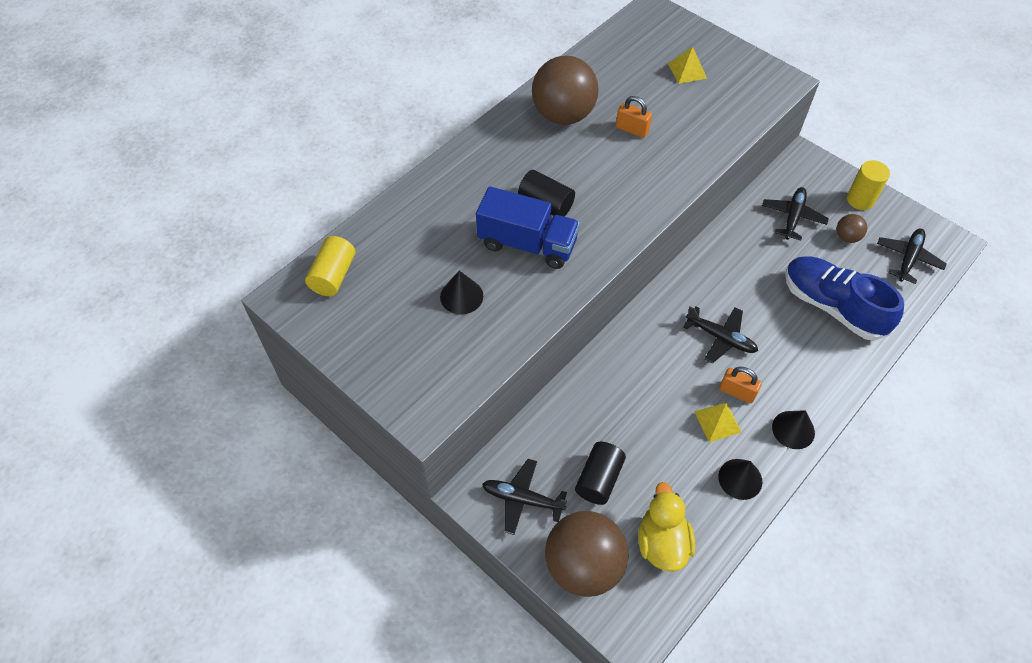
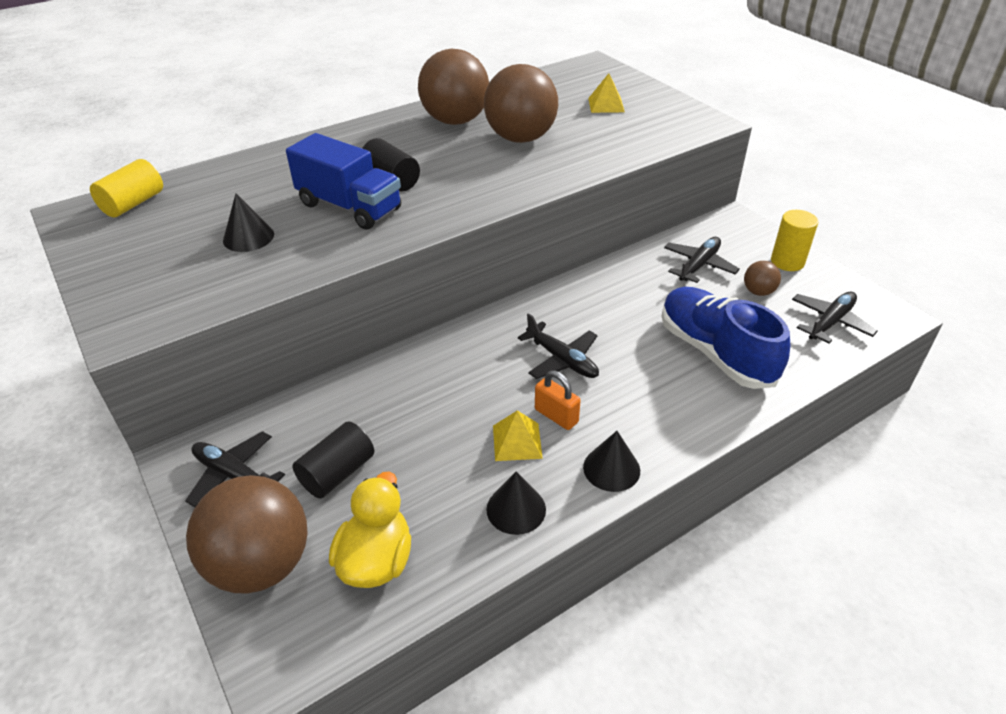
camera: 15 degrees right, 15 degrees down
(632, 129) = (520, 138): orange padlock -> brown ball

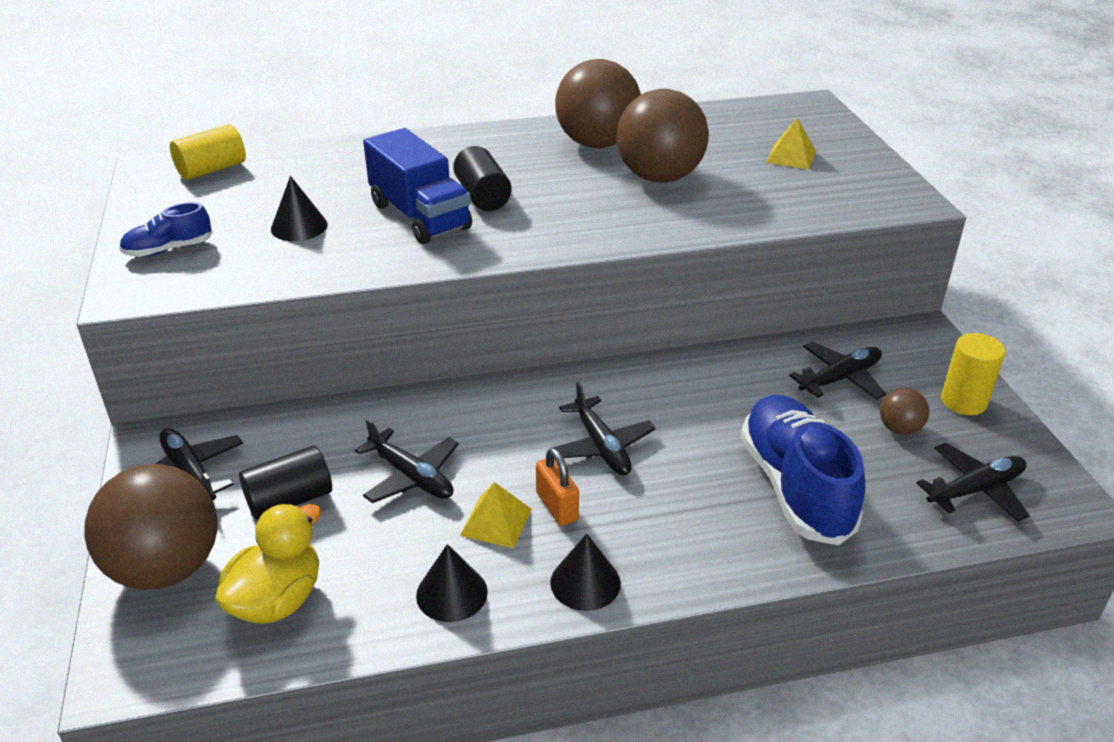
camera: 20 degrees right, 5 degrees down
(138, 283) = (168, 249): none -> blue shoe
(428, 424) = (411, 476): none -> black plane

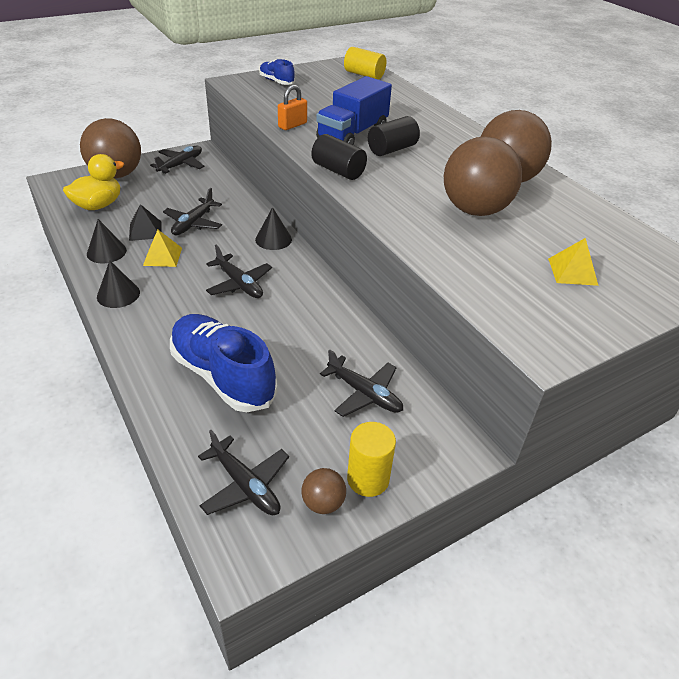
camera: 70 degrees right, 5 degrees up
(277, 600) = (98, 205): yellow duck -> yellow duck turned 60 degrees counterclockwise
(290, 500) = (167, 193): black cylinder -> black cylinder (338, 171)
(299, 226) = (318, 105): black cone -> black cone (273, 239)
(405, 538) = (145, 230): none -> black pyramid
(557, 506) = (179, 275): orange padlock -> orange padlock (292, 125)
(601, 446) = (239, 284): black plane -> black plane turned 90 degrees counterclockwise
(795, 486) = (223, 375): blue shoe -> blue shoe turned 105 degrees counterclockwise
(899, 429) = (311, 433): brown ball -> brown ball (323, 503)

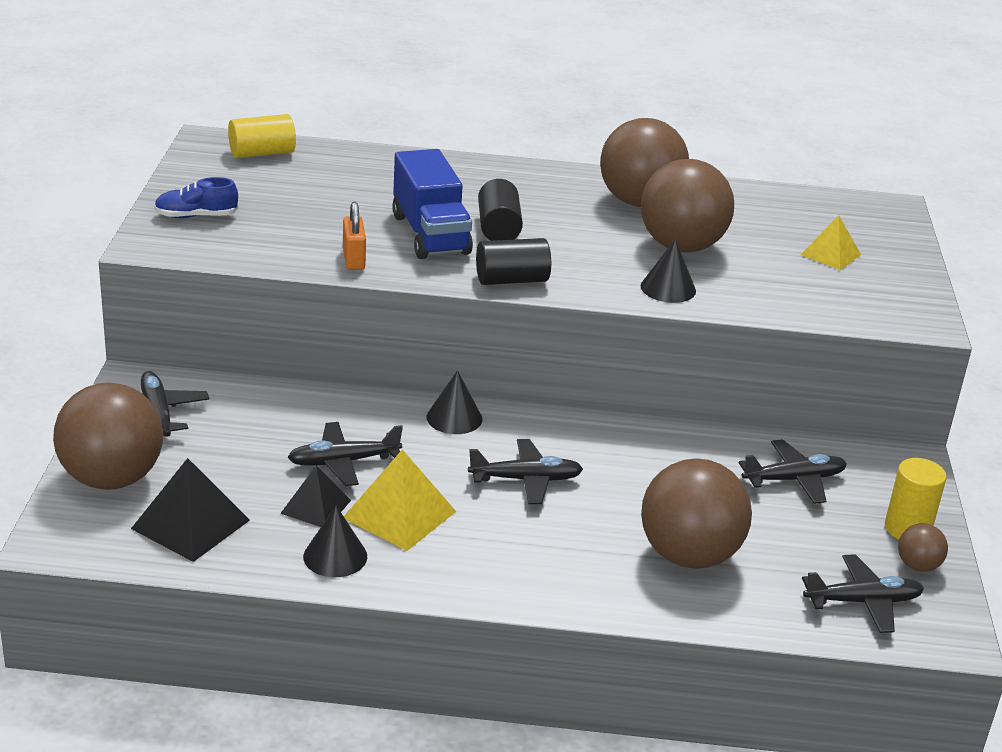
camera: 55 degrees left, 10 degrees down
(98, 205) = (190, 524): yellow duck -> black pyramid
(118, 294) = (453, 578): black cone -> black cone (668, 288)
(162, 256) = (399, 514): yellow pyramid -> yellow pyramid, size x1.56
(193, 223) = (343, 462): black plane -> black plane turned 105 degrees clockwise
(223, 375) = (689, 555): blue shoe -> brown ball

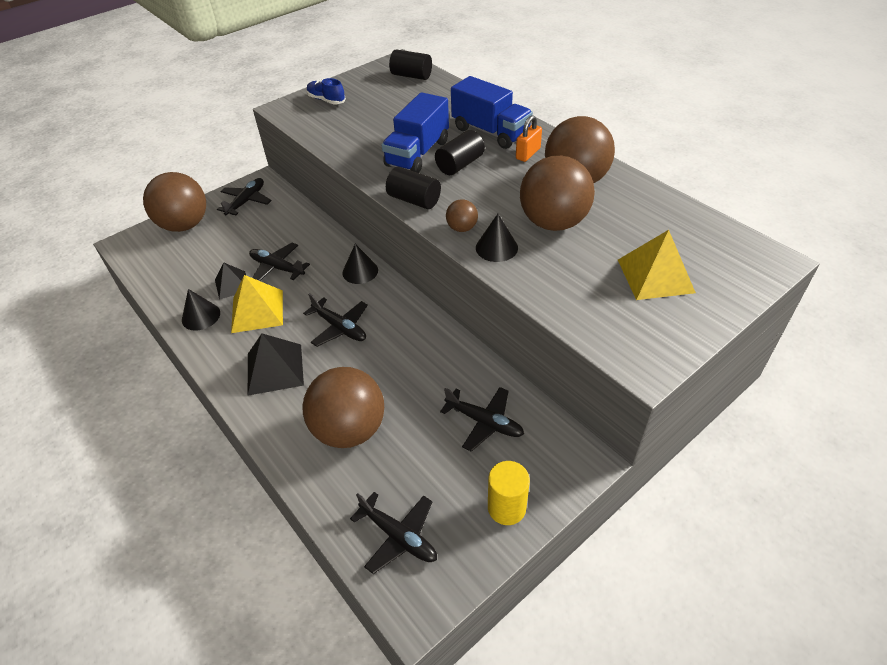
camera: 50 degrees right, 15 degrees up
(190, 524) = (177, 264): black pyramid -> black pyramid (275, 369)
(262, 153) = (411, 76): yellow cylinder -> black cylinder
(354, 259) = (356, 152): orange padlock -> orange padlock (528, 154)
(473, 185) = (490, 132): none -> blue truck
(830, 254) = (655, 276): yellow pyramid -> yellow pyramid, size x1.56
(917, 566) = (472, 539): brown ball -> brown ball (462, 228)

